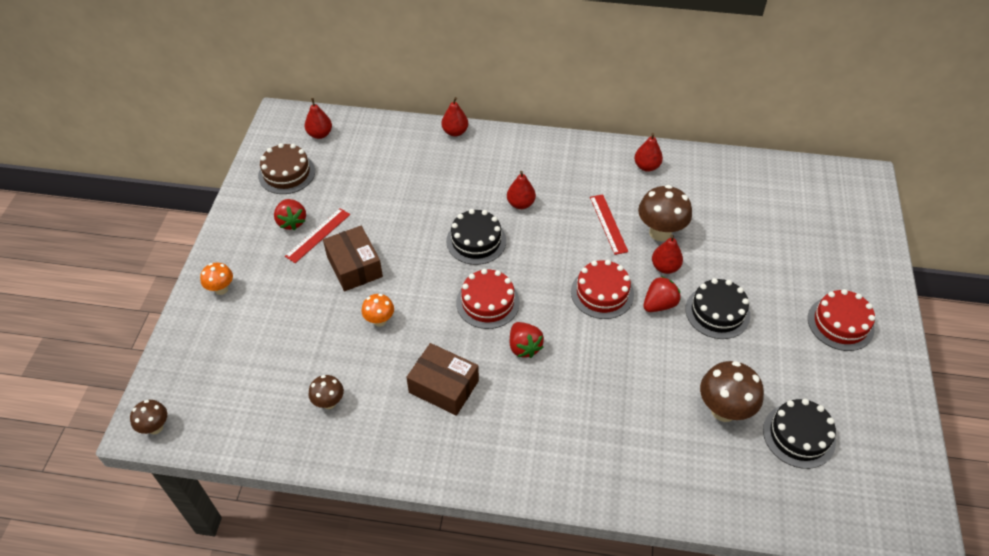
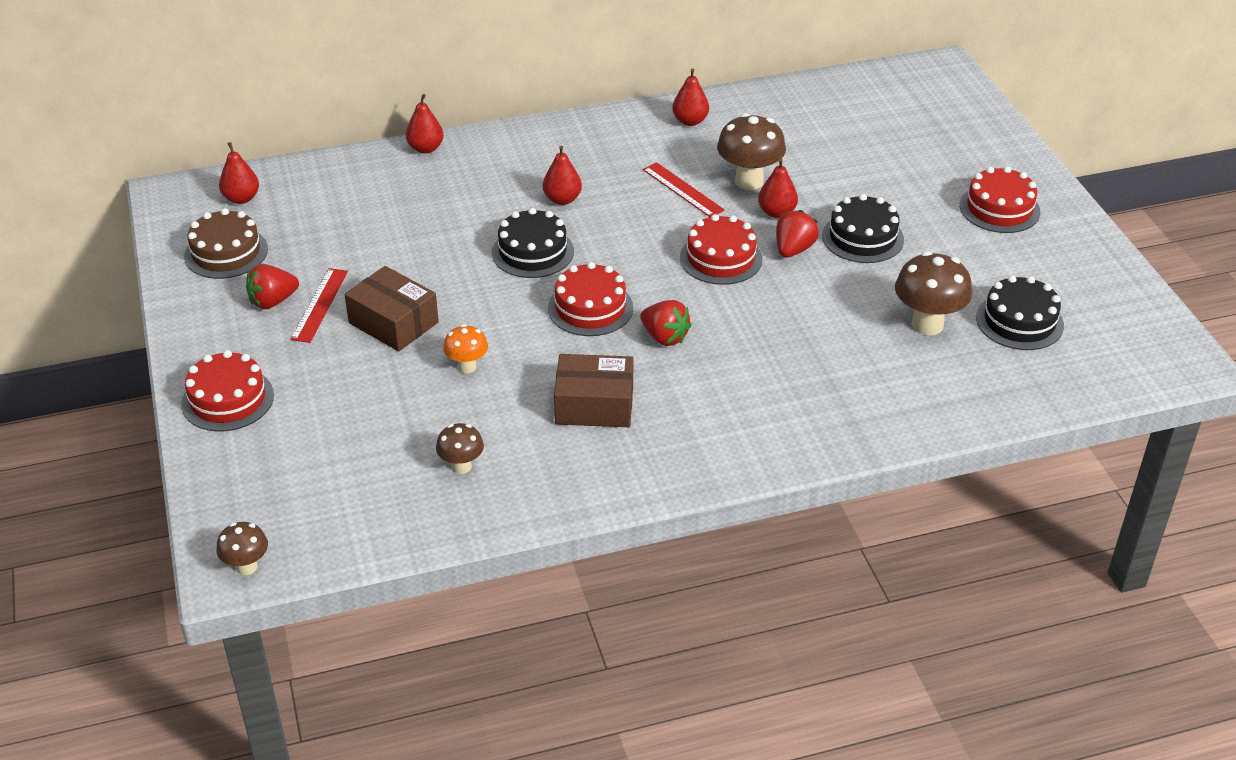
camera: 25 degrees left, 10 degrees down
(221, 289) = (228, 399): orange mushroom -> red cake
(292, 222) = (273, 301): red strawberry -> red strawberry turned 105 degrees clockwise

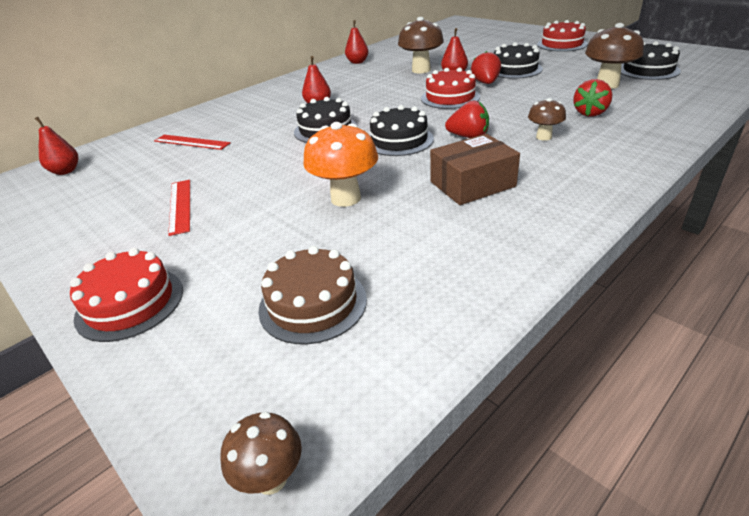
camera: 25 degrees left, 5 degrees down
(226, 252) = (68, 203): brown cake -> brown cake (313, 303)
(273, 301) = (133, 218): red strawberry -> red strawberry (590, 113)
(393, 323) = (256, 195): brown box -> none
(425, 148) = (200, 112): red pear -> none
(461, 466) = (418, 263): brown mushroom -> brown mushroom (544, 137)
(467, 367) = (345, 198): orange mushroom -> orange mushroom, size x1.75
(590, 308) = (399, 140): red cake -> black cake
(683, 190) = (388, 82): red ruler -> red ruler (191, 142)

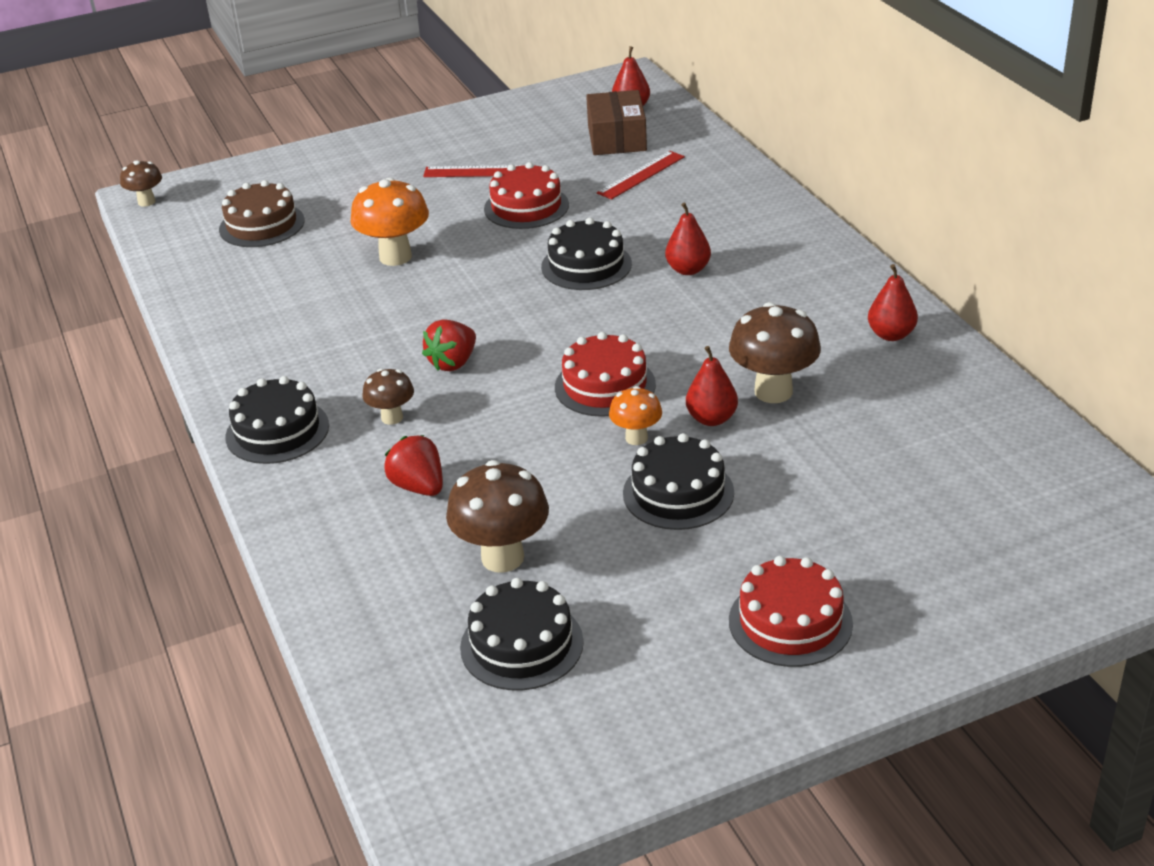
camera: 110 degrees right, 0 degrees up
(130, 303) = (345, 156): red cake -> red cake (526, 207)
(399, 140) = (496, 311): black cake -> black cake (277, 431)
(472, 184) = (341, 333): brown box -> brown box (617, 138)
(486, 83) = (636, 438): red strawberry -> orange mushroom

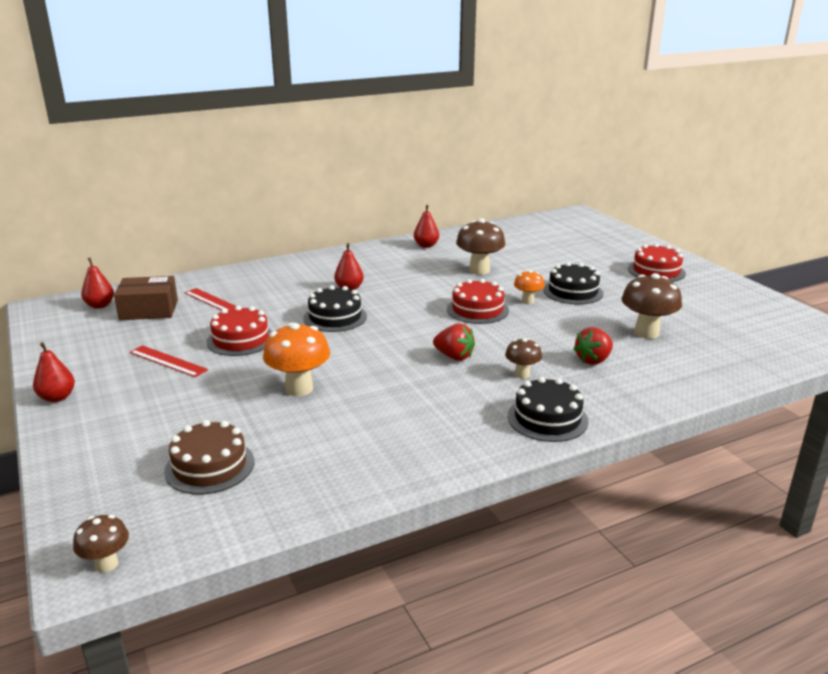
camera: 95 degrees left, 10 degrees down
(478, 172) = (168, 361): red ruler -> red ruler turned 60 degrees counterclockwise
(521, 644) = (710, 325): black cake -> none
(711, 419) = (506, 284): red pear -> red pear (57, 397)

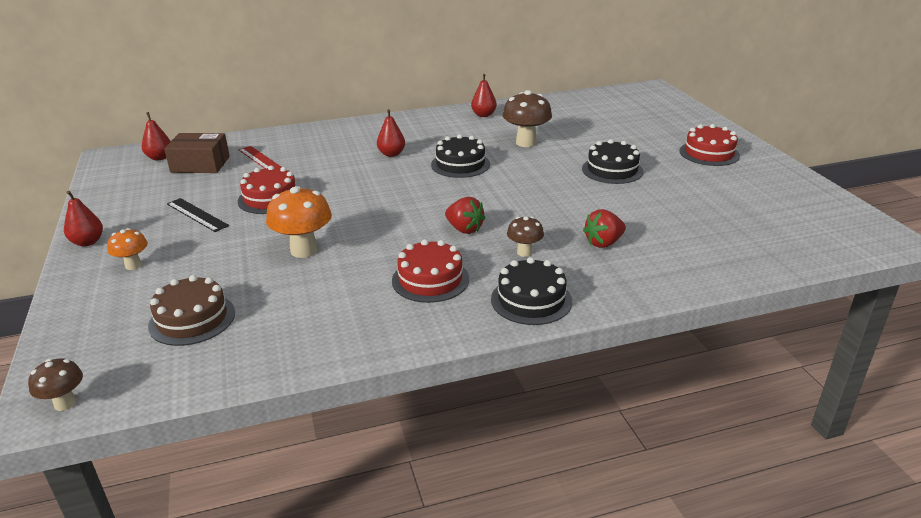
camera: 10 degrees right, 5 degrees up
(168, 361) = (197, 214): red ruler -> black ruler
(335, 317) = (366, 182): black cake -> black cake (460, 164)
(477, 310) = (507, 183): red cake -> red cake (430, 279)
(527, 301) = (561, 177): orange mushroom -> orange mushroom (133, 265)
(646, 333) = (671, 218): brown mushroom -> none

